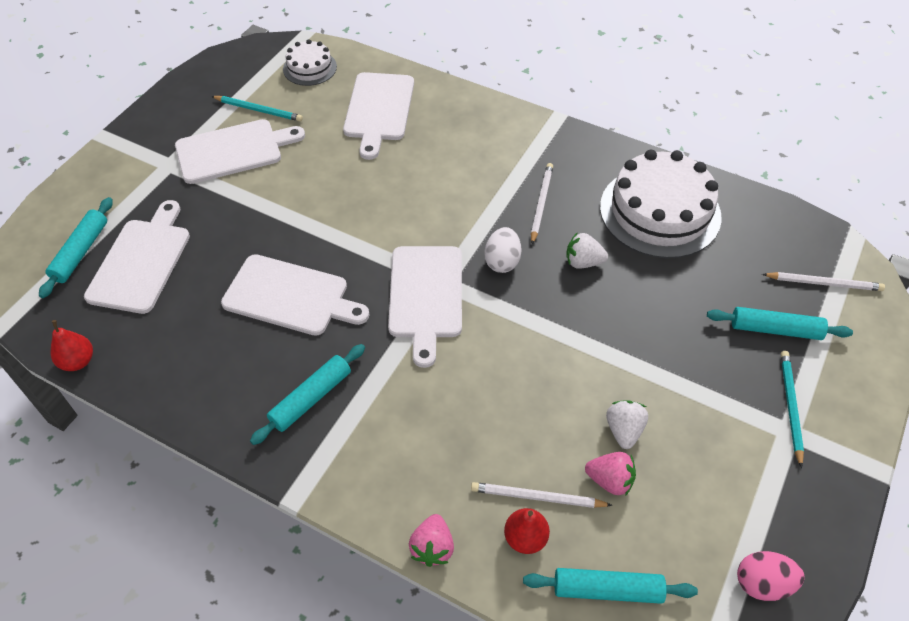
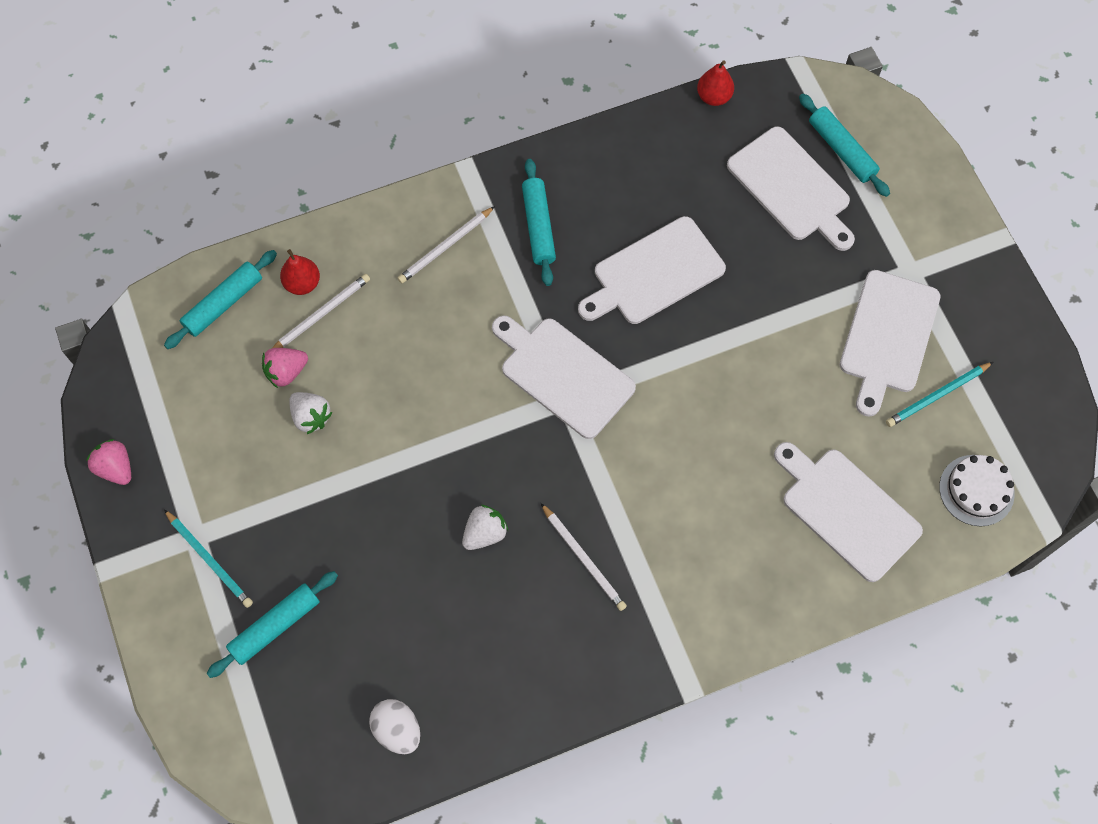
camera: 130 degrees right, 15 degrees up
(432, 547) = (351, 223): pink strawberry -> pink strawberry (116, 468)
(502, 261) = (546, 465): white egg -> white egg (397, 730)
(660, 212) = (478, 661): white cake -> none
(762, 583) = (131, 401): pink egg -> none
(823, 283) = (273, 724): white pencil -> white pencil (446, 246)

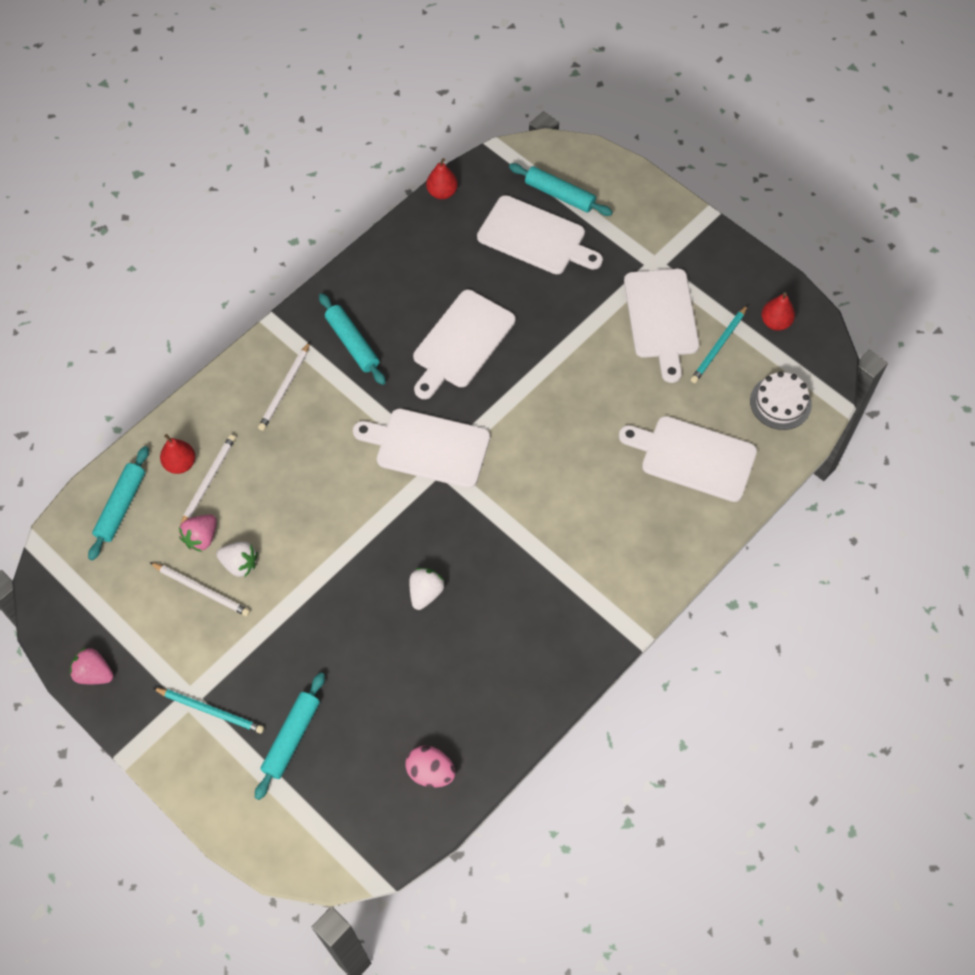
camera: 25 degrees left, 5 degrees down
(397, 730) = (430, 772): white egg -> pink egg
(583, 558) = (512, 578): white pencil -> white pencil (201, 590)
(1016, 395) = (775, 322): none -> red pear

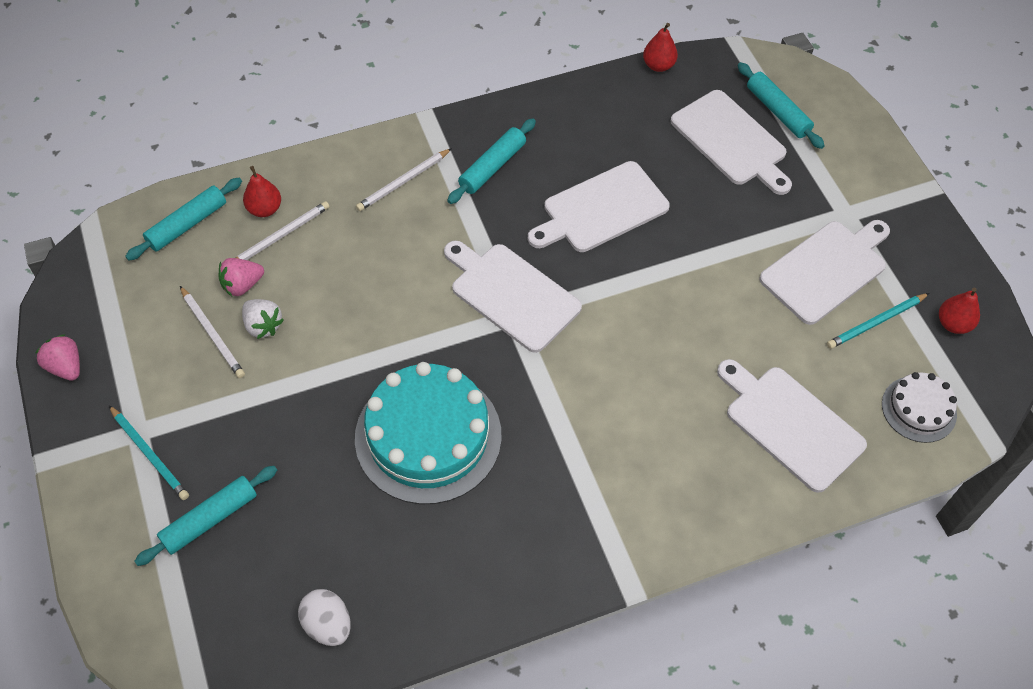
camera: 25 degrees right, 5 degrees down
(352, 343) = (492, 167): turquoise rolling pin -> turquoise rolling pin turned 45 degrees clockwise
(425, 593) = (428, 436): white strawberry -> turquoise cake
(430, 772) = (328, 624): pink egg -> white egg
(661, 318) = (826, 269): white cutting board -> white cutting board turned 150 degrees counterclockwise

